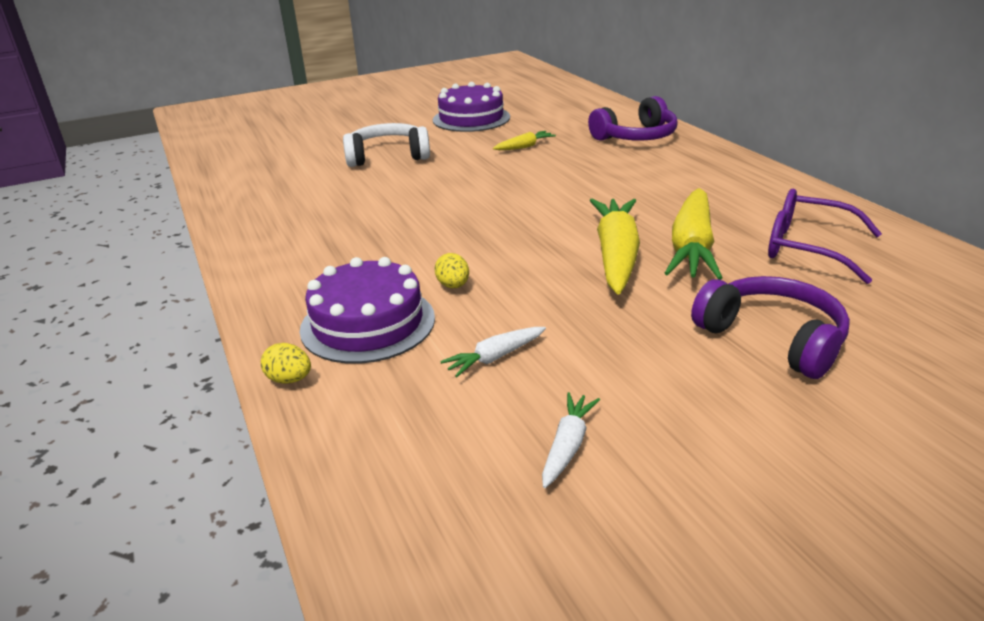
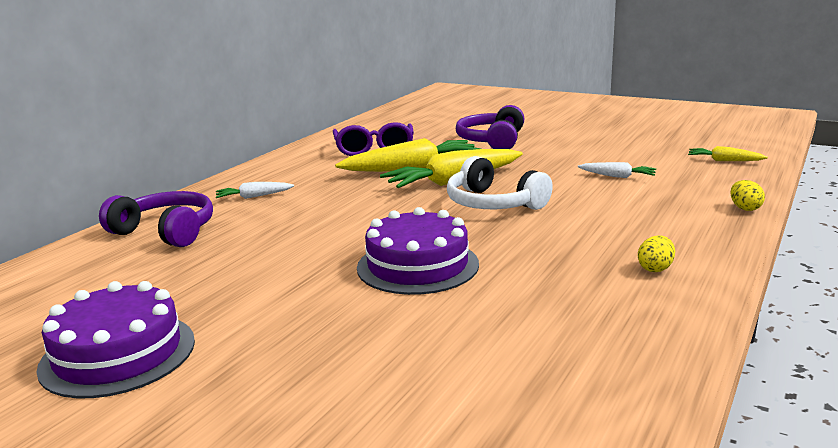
camera: 125 degrees left, 10 degrees down
(368, 323) = (660, 212): purple cake -> purple cake (417, 265)
(387, 156) = (348, 350): white headphones -> white headphones (493, 204)
(453, 286) = (573, 207): yellow egg -> yellow egg (655, 268)
(524, 147) = (239, 274): yellow carrot -> yellow carrot (724, 161)
(567, 446) = (642, 151): white carrot -> white carrot (254, 197)

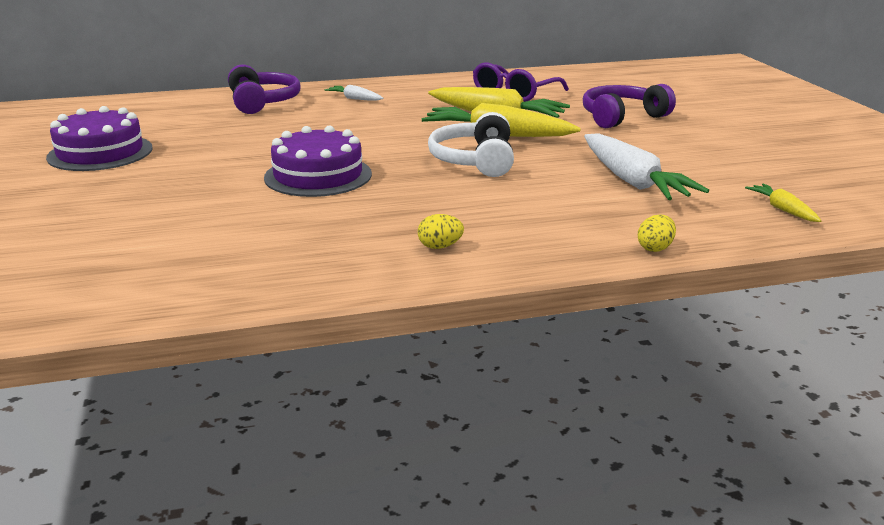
camera: 45 degrees right, 5 degrees up
(617, 176) = (632, 181): white carrot -> white carrot, size x2.05

